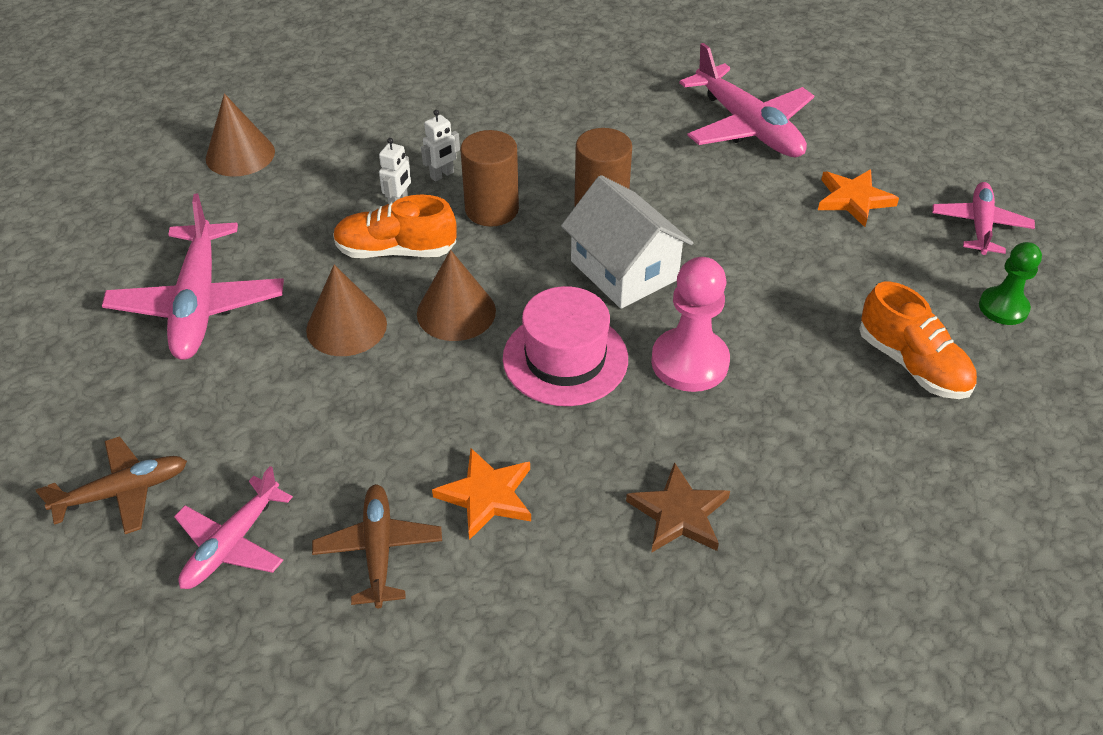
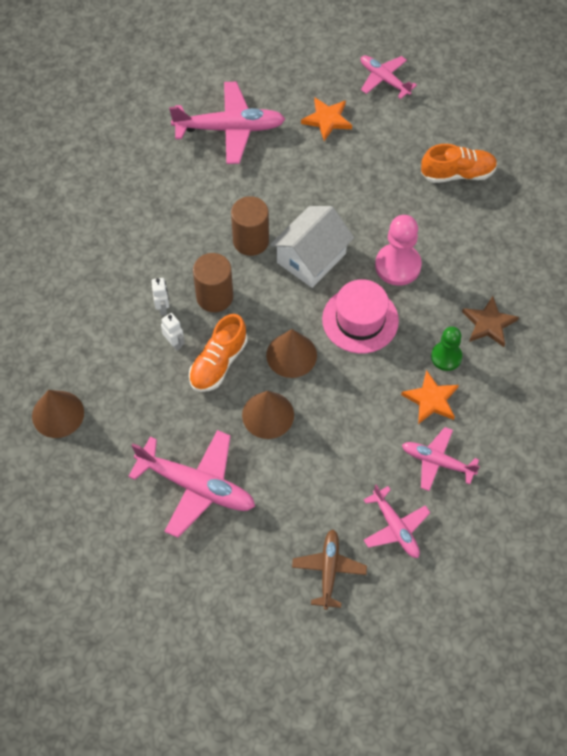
camera: 60 degrees left, 15 degrees up
(379, 550) = (437, 462): brown plane -> pink plane
(624, 270) = (311, 258): white house -> white house turned 45 degrees counterclockwise
(1003, 307) = (445, 111): green pawn -> green pawn (446, 357)

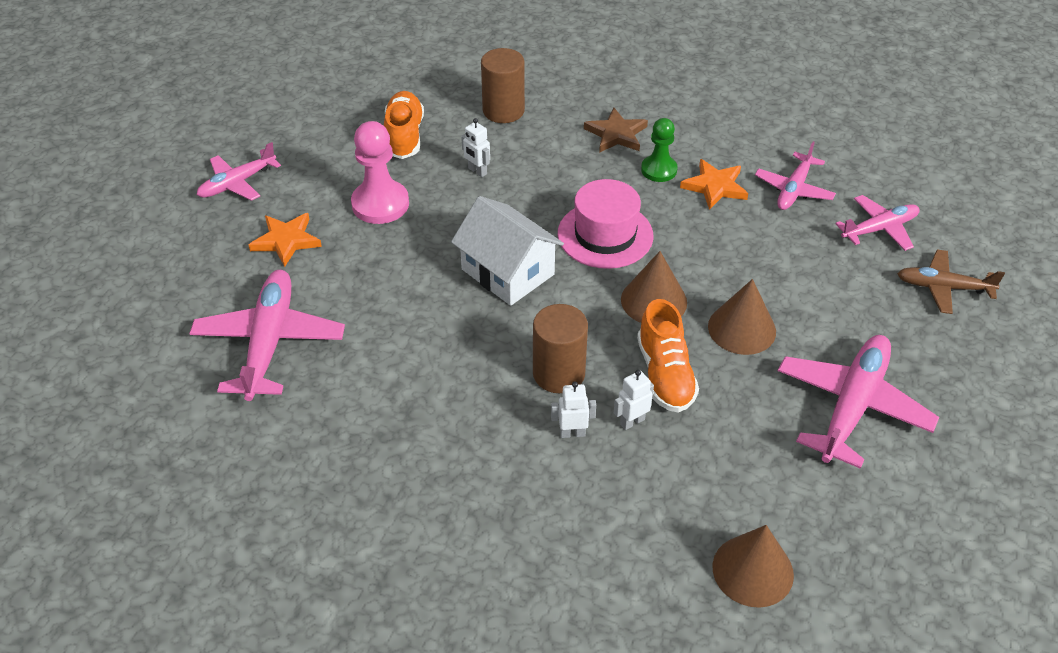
camera: 85 degrees left, 15 degrees down
(218, 363) = (665, 374): orange shoe -> orange shoe turned 45 degrees clockwise
(251, 241) = (471, 330): brown cylinder -> brown cylinder (503, 111)
(398, 266) = (530, 196): pink pawn -> pink pawn (380, 204)
(422, 227) = (477, 171): none -> white robot

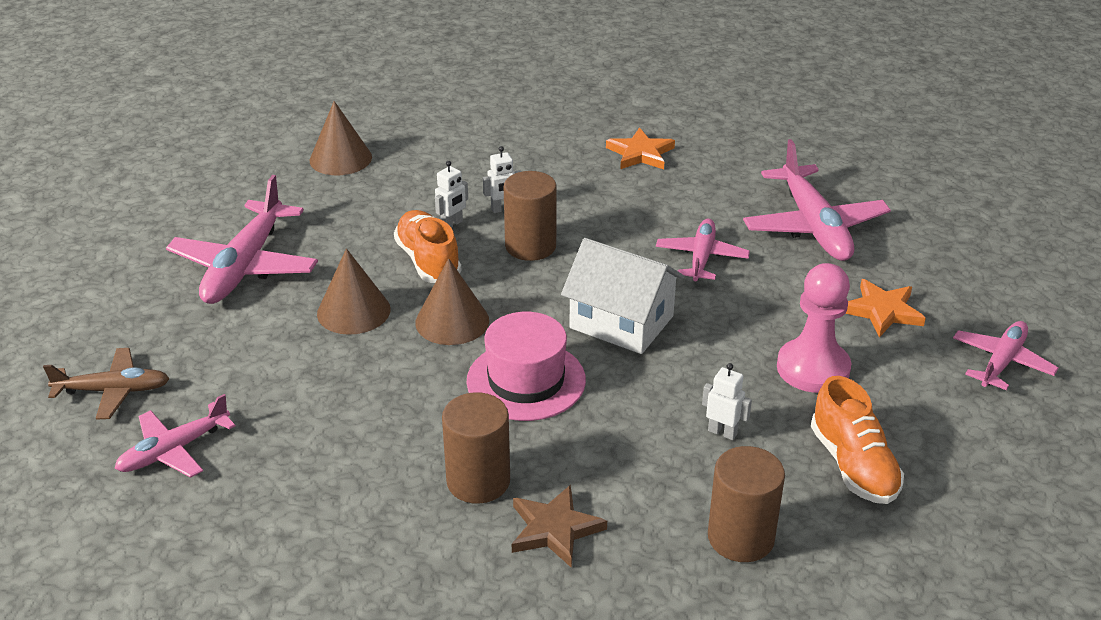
camera: 165 degrees right, 10 degrees down
(659, 170) = (478, 481): green pawn -> brown cylinder
(715, 186) = (396, 470): orange star -> orange star (640, 153)
(794, 189) = (284, 487): pink plane -> pink plane (701, 258)

